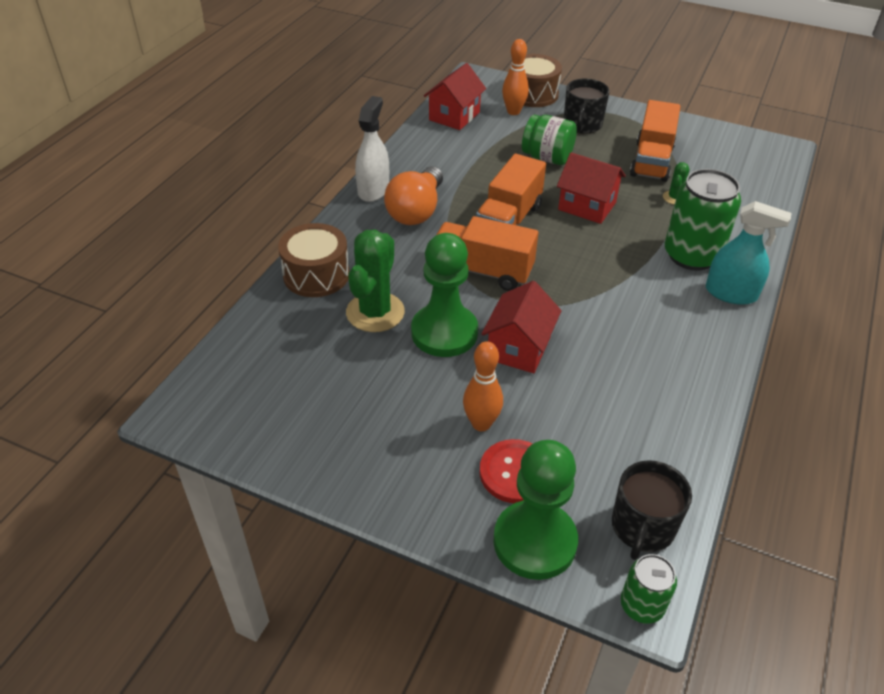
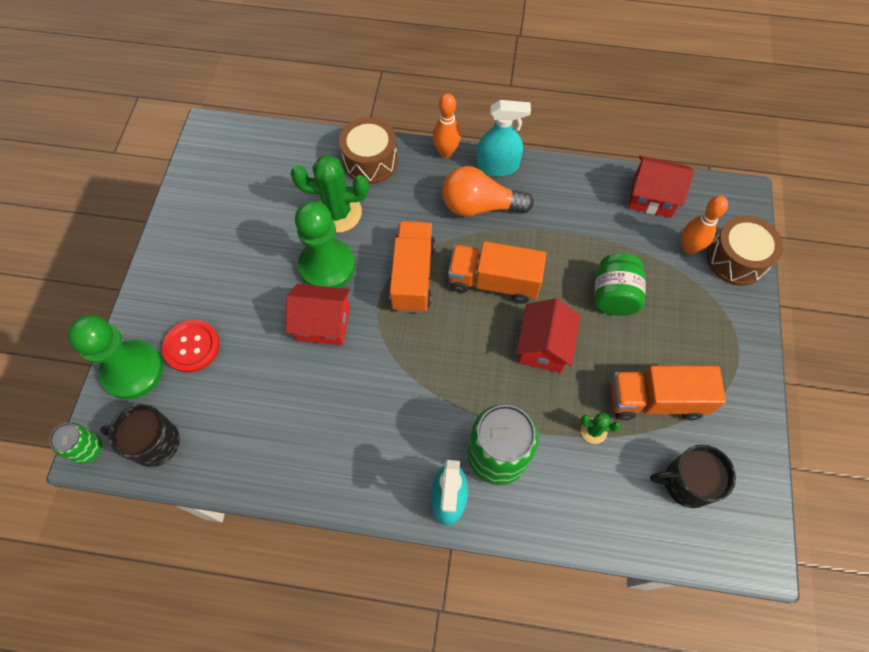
camera: 75 degrees right, 20 degrees up
(373, 190) = (497, 166): white spray bottle -> turquoise spray bottle
(481, 424) = (235, 314): orange bowling pin -> orange bowling pin (446, 152)
(582, 125) = (696, 319): black mug -> black mug (686, 482)

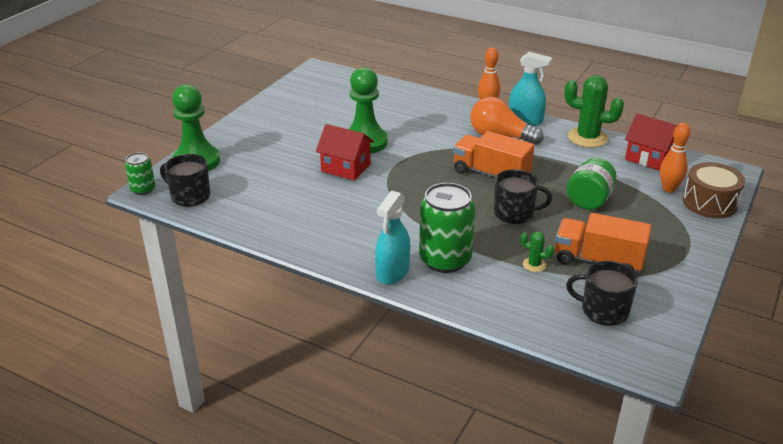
camera: 20 degrees right, 30 degrees down
(192, 346) = (244, 159): red button -> none
(338, 213) = (387, 120): green cactus -> green cactus (587, 138)
(370, 161) = (426, 101): brown drum -> none
(413, 276) = (428, 159): orange truck -> none
(543, 346) = (514, 213): red house -> black mug

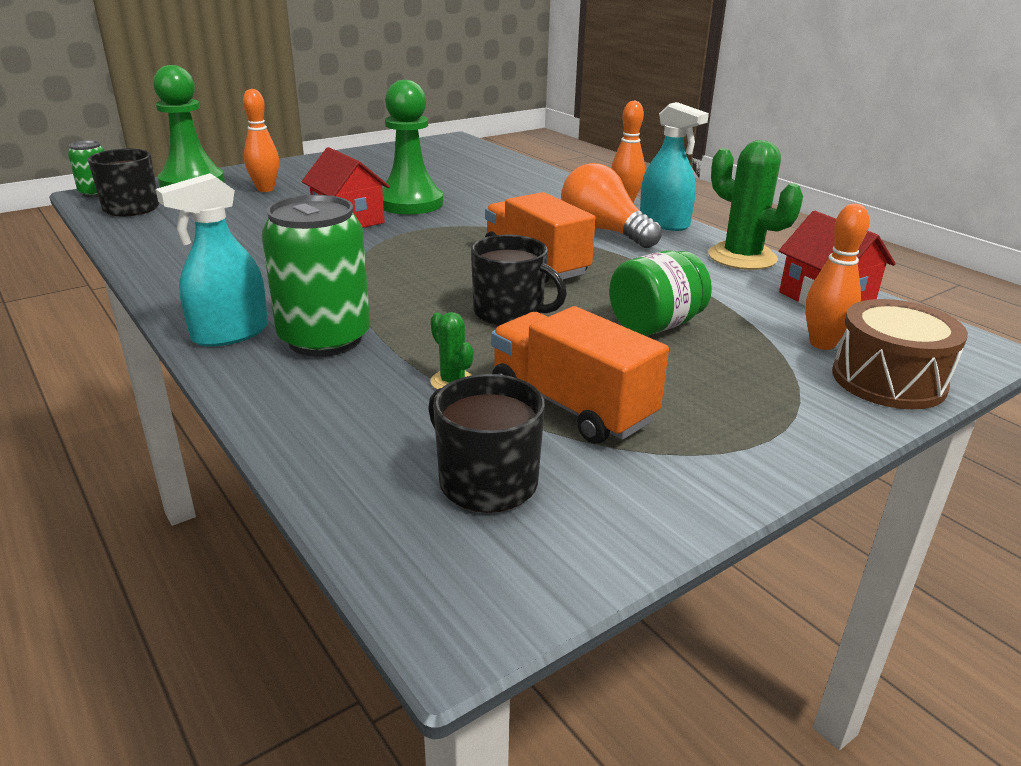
camera: 25 degrees right, 5 degrees down
(255, 154) = (265, 189): none -> orange bowling pin

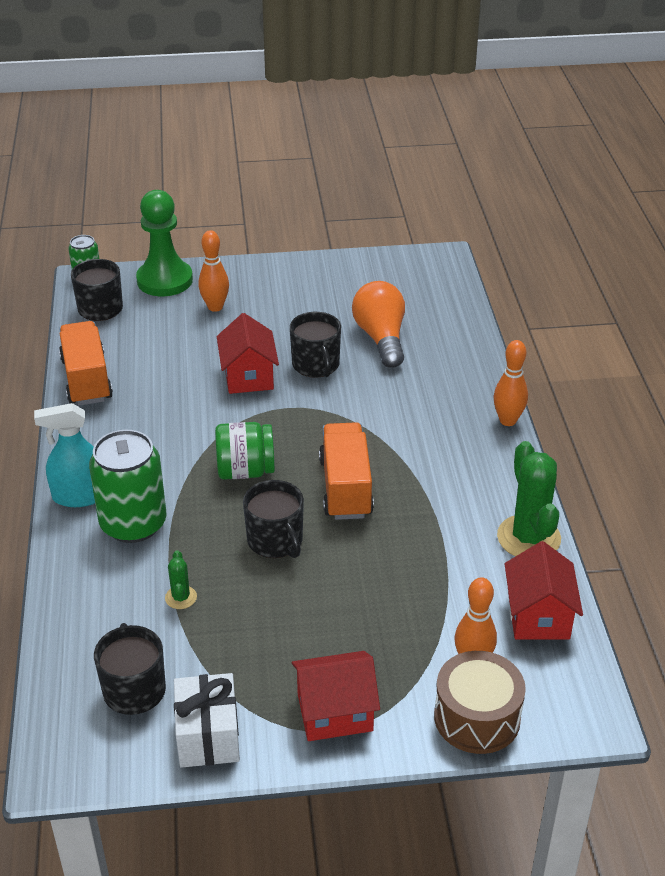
camera: 30 degrees right, 10 degrees up
(410, 203) = (316, 365): green pawn -> black mug
(571, 406) = (235, 650): orange truck -> orange truck (87, 380)
(604, 231) = (445, 460): orange light bulb -> orange light bulb (381, 338)
(638, 494) = (208, 736): none -> white gift
(655, 325) = (367, 594): green jar -> green jar (245, 471)
(664, 223) = (511, 465): turquoise spray bottle -> none
(752, 422) = (335, 712): none -> red house

